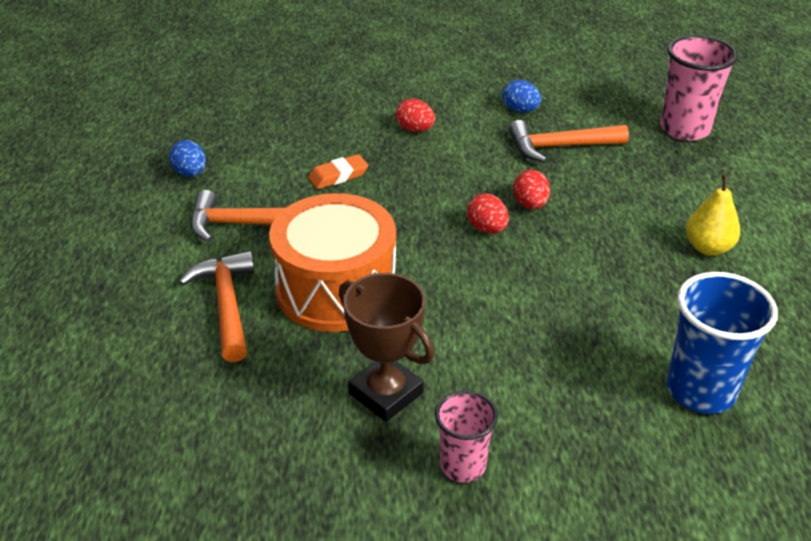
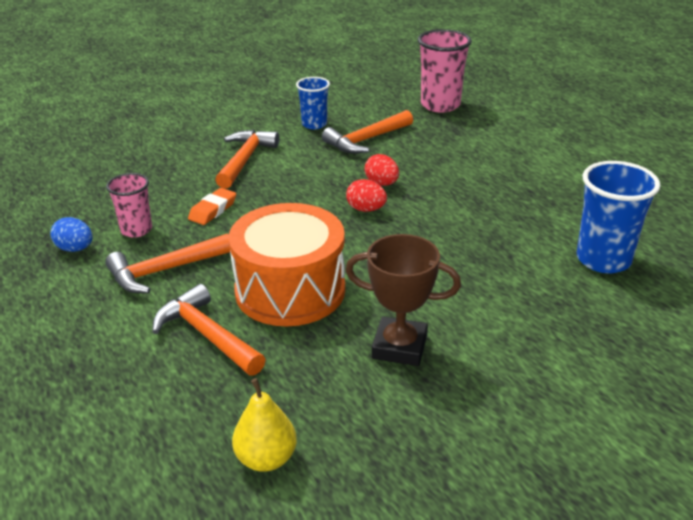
camera: 30 degrees left, 5 degrees down
(415, 130) = (245, 159): red egg -> orange hammer
(463, 465) = (501, 371): pink cup -> pink cup (136, 230)
(520, 110) = (314, 124): blue egg -> blue cup
(708, 248) = (524, 173): yellow pear -> yellow pear (266, 458)

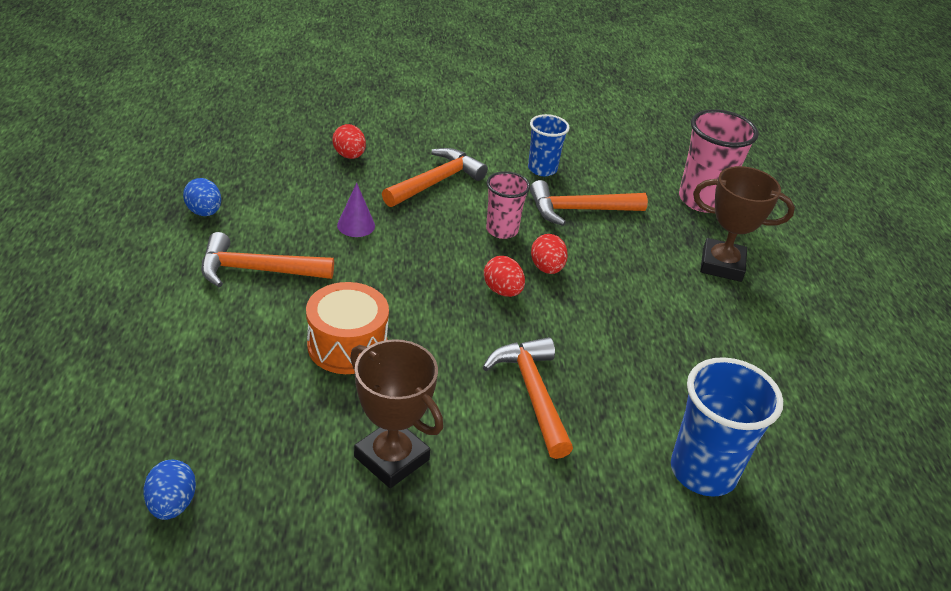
camera: 25 degrees right, 5 degrees up
(136, 230) = (271, 216): pink cup -> pink cup (502, 230)
(158, 167) = (349, 155): none -> red egg
(207, 335) = (234, 355): orange hammer -> orange hammer (532, 394)
(213, 210) = (356, 225): orange eraser -> purple cone
(266, 458) = (172, 504): yellow pear -> blue egg
(290, 290) = (347, 345): orange drum -> orange drum, size x0.65
(491, 138) = (722, 265): none -> brown trophy

